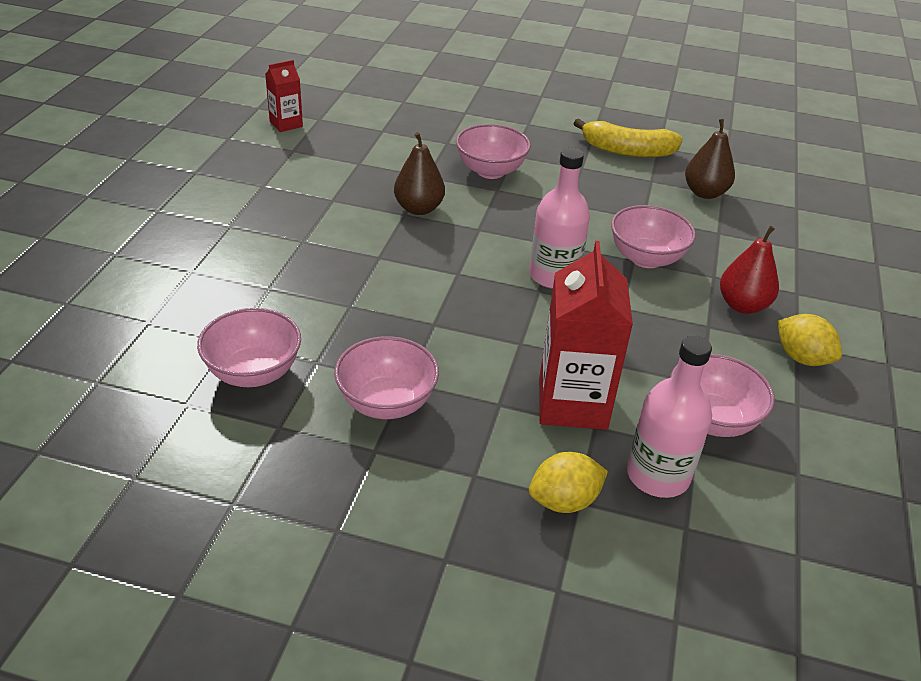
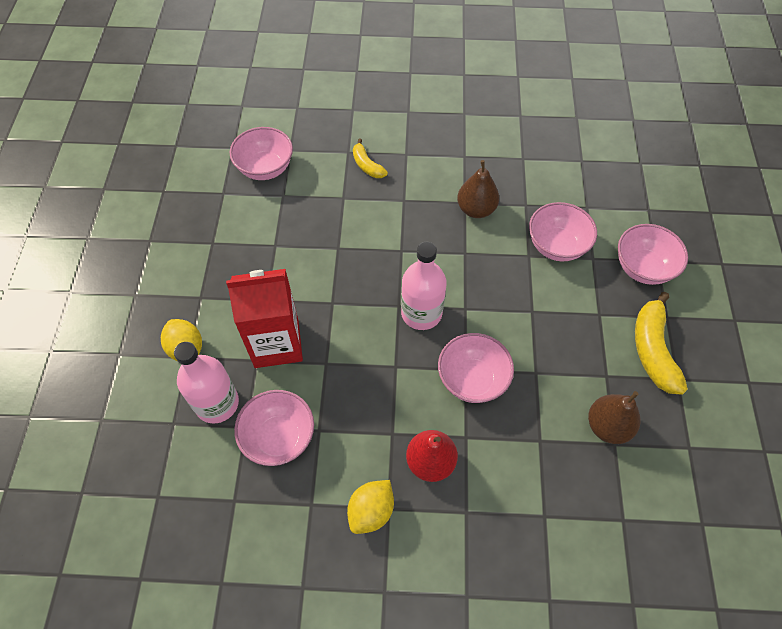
camera: 80 degrees right, 20 degrees up
(286, 124) = (556, 101): red carton -> none
(304, 275) = (367, 165): none -> yellow banana
(386, 403) = (254, 239): pink bowl -> pink bowl (642, 268)

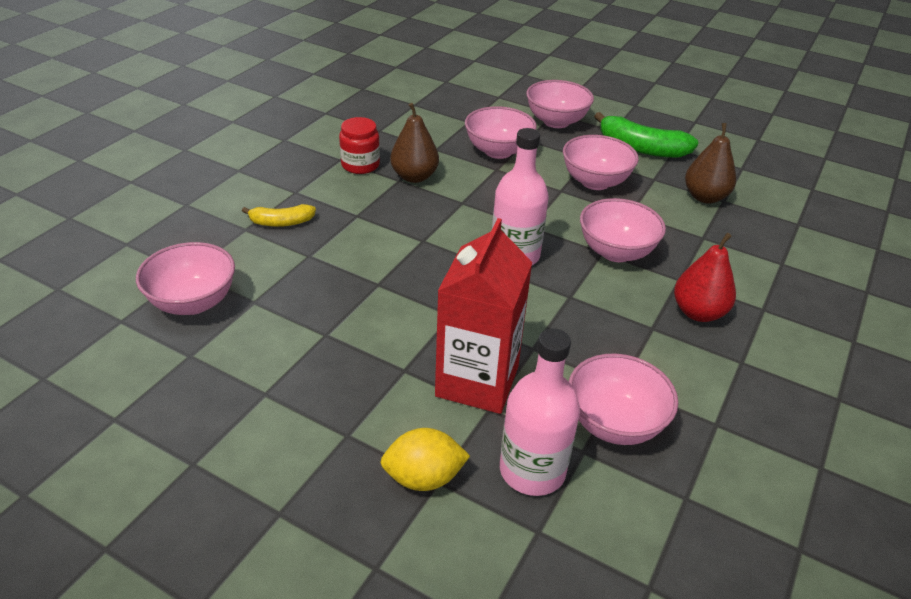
camera: 65 degrees left, 20 degrees down
(371, 511) = (741, 376): yellow lemon -> none
(466, 171) = (360, 165): none -> red jar
(565, 331) = (595, 182): none -> pink bowl
(653, 350) = (641, 148): yellow banana -> green banana

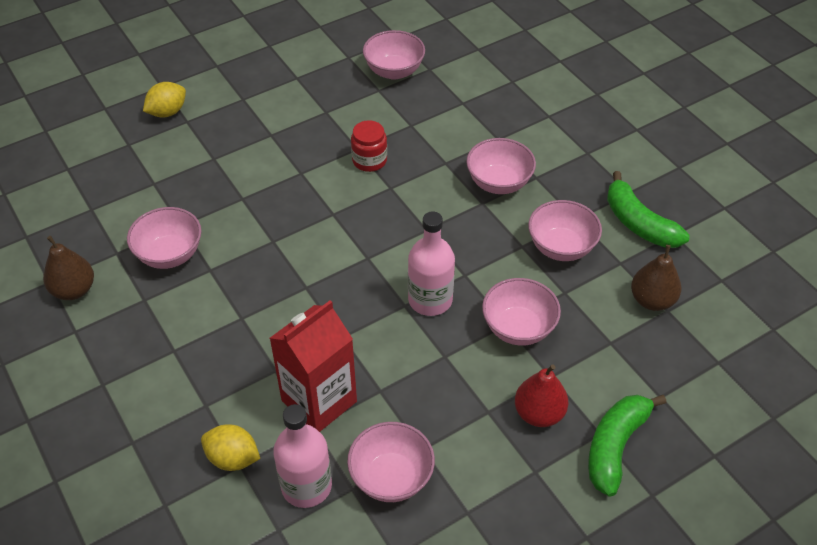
camera: 30 degrees right, 10 degrees up
(101, 179) = (167, 112): none -> yellow lemon
(281, 222) = (272, 201): yellow banana -> none
(414, 177) = (405, 188): brown pear -> brown pear (74, 290)
(556, 121) = (581, 164): pink bowl -> pink bowl (394, 71)
(786, 314) = (615, 446): none -> green banana

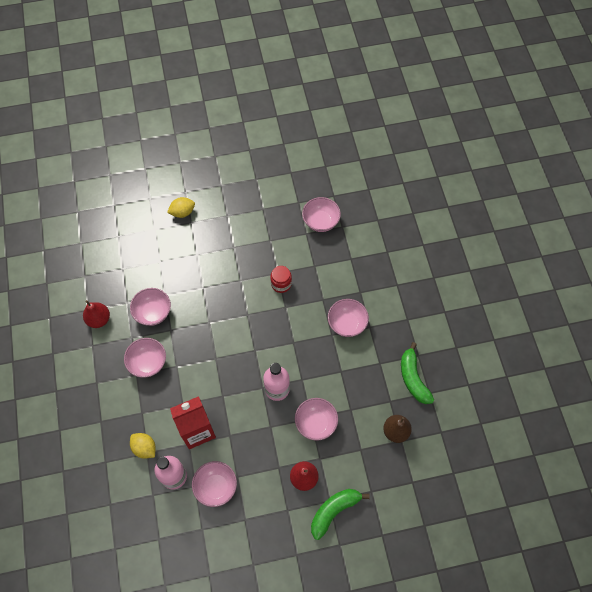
camera: 20 degrees right, 15 degrees up
(74, 290) = (99, 319): brown pear -> red pear
(561, 247) = (362, 379): pink bowl -> pink bowl (148, 363)

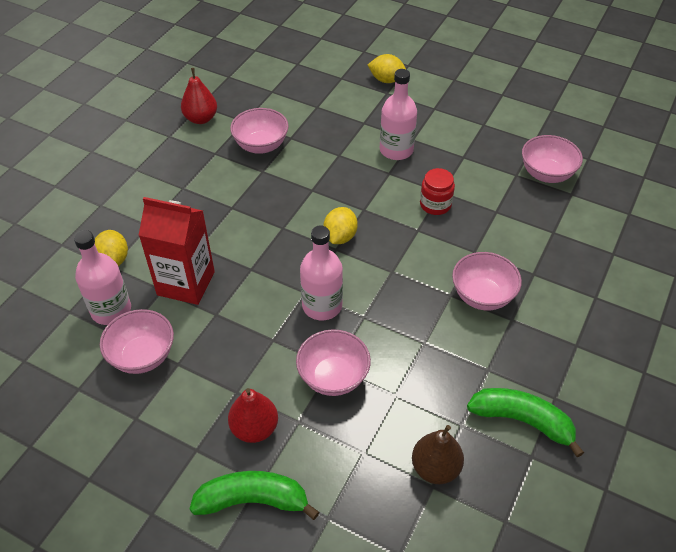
camera: 40 degrees right, 15 degrees down
(148, 363) = (206, 185): pink bowl -> none
(231, 261) = (396, 150): none -> pink bottle
(250, 341) = (340, 237): none -> yellow lemon
(413, 378) = (522, 421): green banana -> green banana turned 90 degrees clockwise

